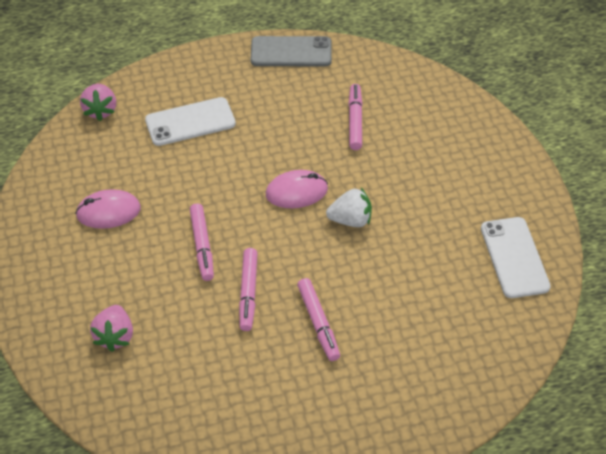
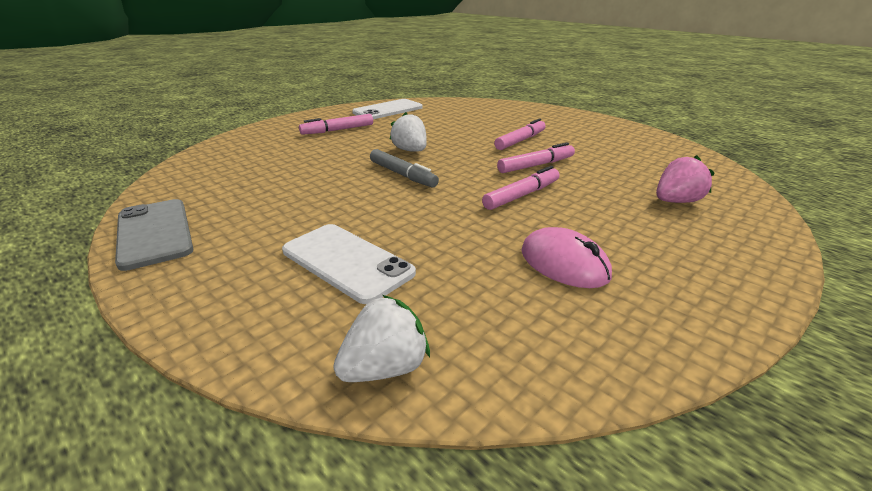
camera: 120 degrees left, 20 degrees down
(100, 110) = (385, 368): pink strawberry -> white strawberry
(296, 192) = (402, 175): pink mouse -> grey marker
(355, 121) = (280, 173): pink marker -> pink marker (338, 130)

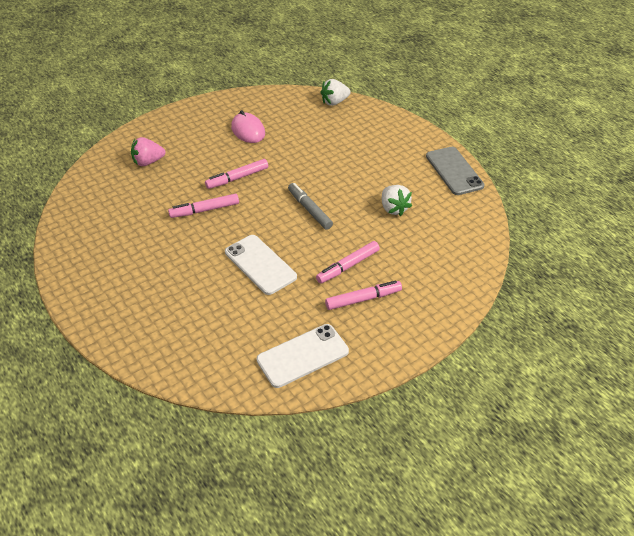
camera: 170 degrees left, 15 degrees up
(347, 262) = (348, 142): white phone -> white phone (260, 264)
(410, 151) = (296, 245): white strawberry -> white strawberry (393, 208)
(520, 141) = (191, 251): pink marker -> pink marker (348, 266)

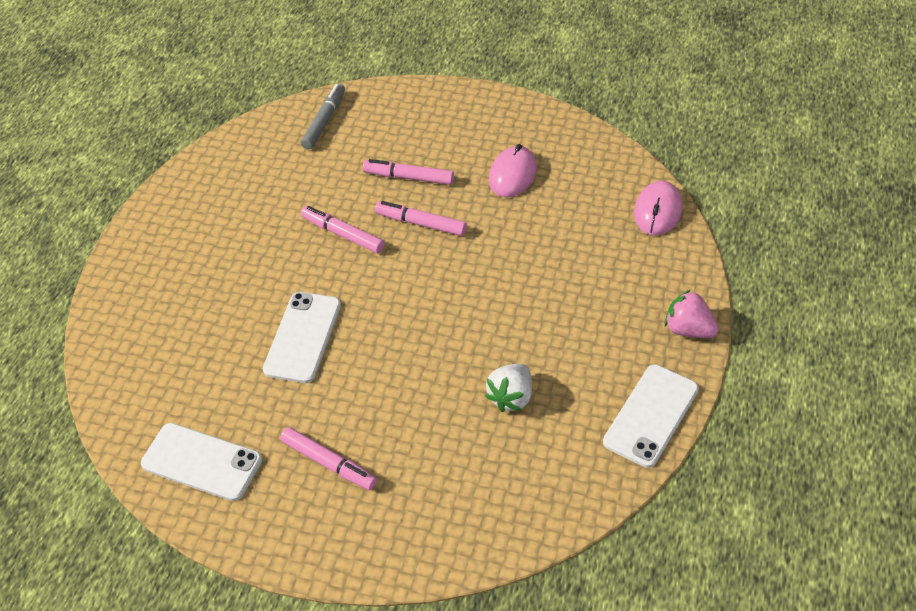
camera: 55 degrees right, 5 degrees up
(148, 162) = (373, 137): pink strawberry -> pink strawberry (688, 329)
(310, 210) = (430, 321): grey marker -> grey marker (324, 121)
(334, 102) = (658, 211): white strawberry -> pink mouse
(348, 266) = (370, 416): pink marker -> pink marker (409, 177)
(454, 171) = (651, 415): grey phone -> white phone

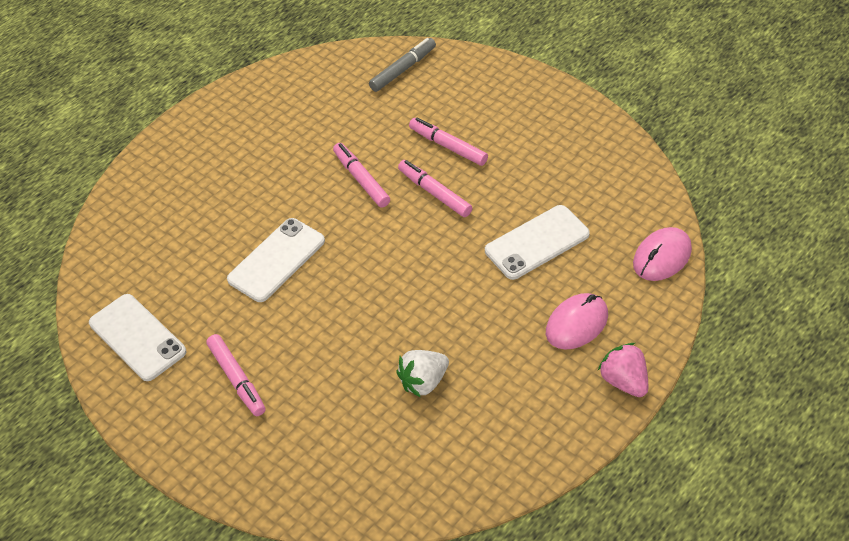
camera: 25 degrees right, 0 degrees up
(512, 174) = (544, 175): pink mouse -> pink mouse (576, 324)
(651, 415) = (540, 448): white phone -> white phone (537, 243)

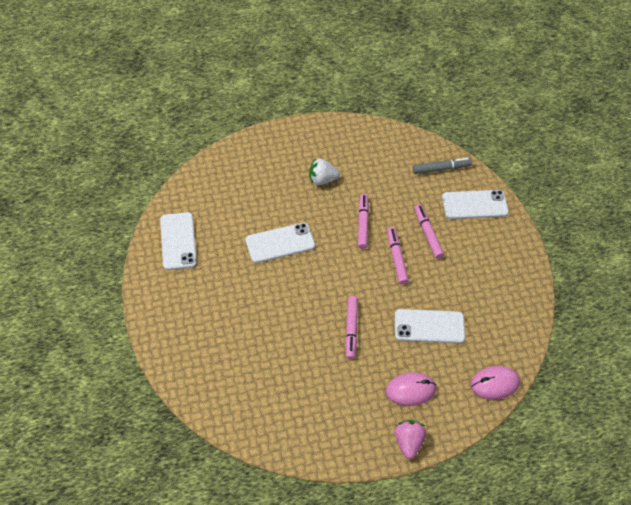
camera: 30 degrees right, 5 degrees up
(237, 378) = (208, 298): pink marker -> pink marker (351, 329)
(423, 382) = (300, 366): white strawberry -> white strawberry (322, 179)
(474, 85) = (474, 204): none -> white phone

